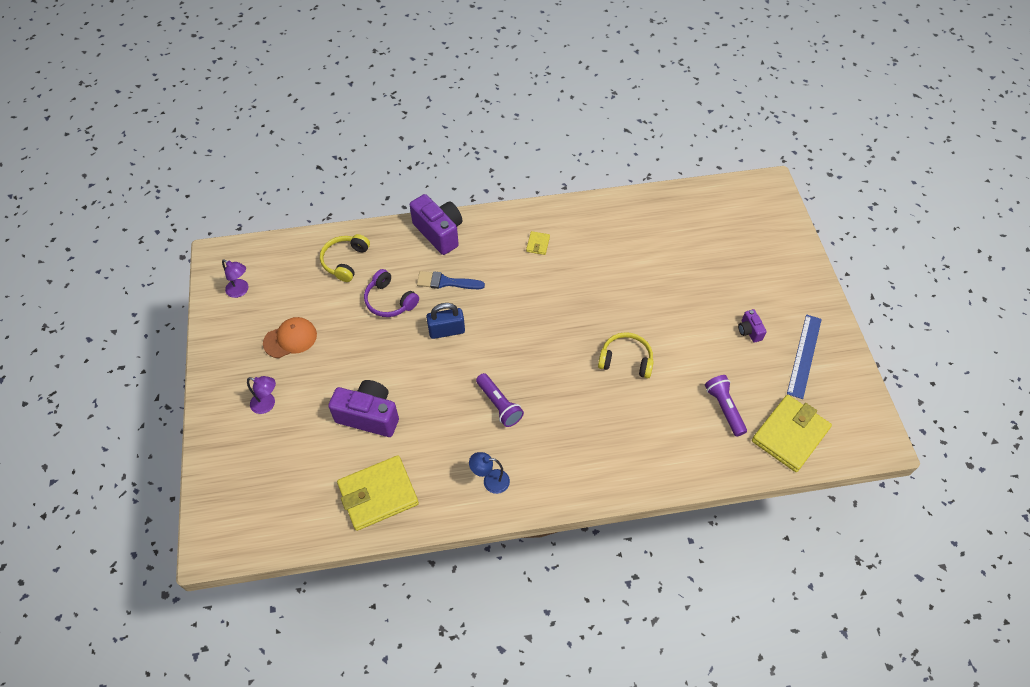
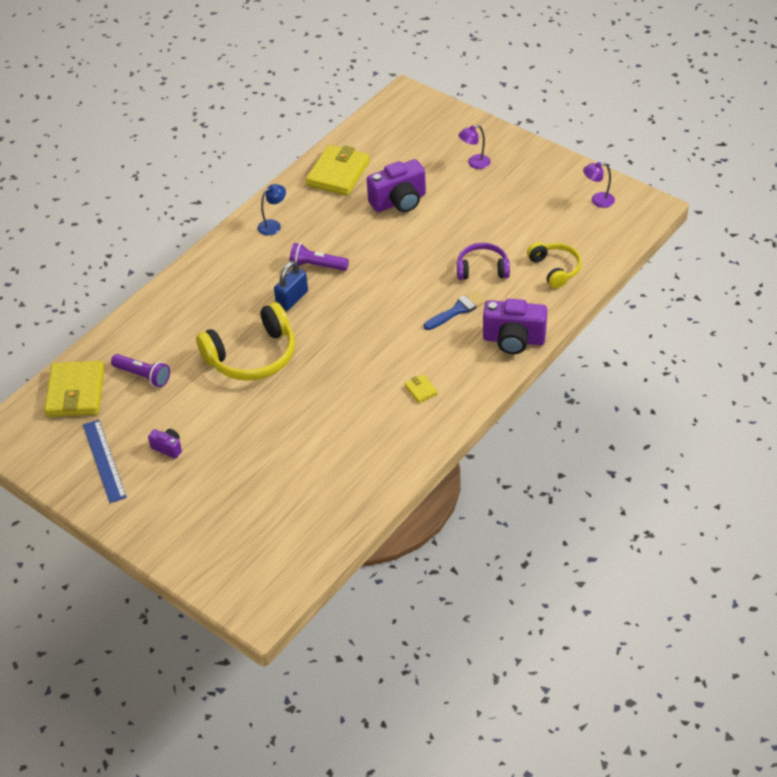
camera: 140 degrees right, 10 degrees down
(290, 339) = (516, 201): orange cap -> none
(446, 331) = (413, 281): blue padlock -> blue padlock (292, 299)
(626, 360) = (252, 356): yellow headphones -> yellow headphones, size x1.67

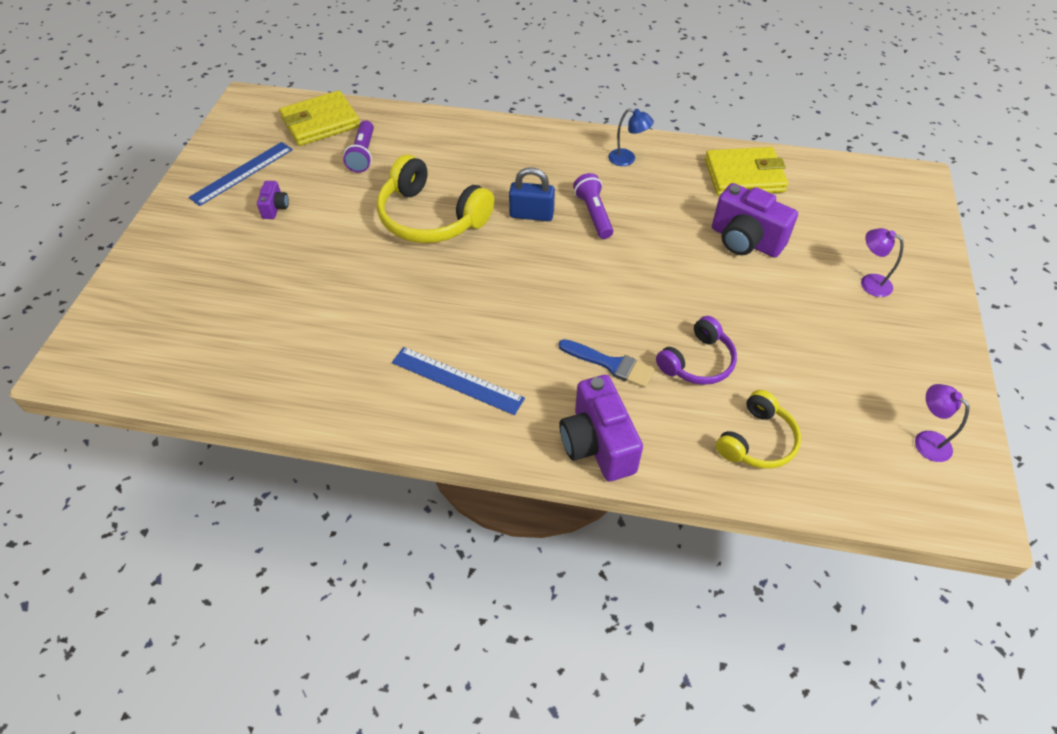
camera: 60 degrees right, 5 degrees up
(421, 390) = (457, 380): yellow wallet -> blue ruler
(482, 269) = (697, 361): purple headphones -> purple headphones turned 75 degrees clockwise

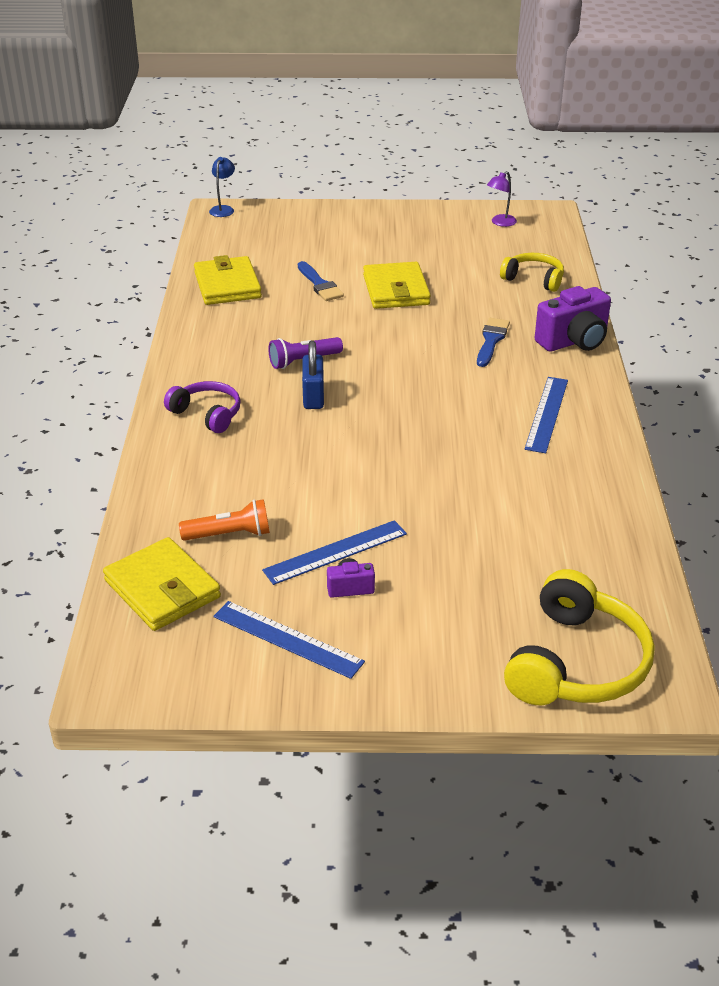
camera: 100 degrees left, 15 degrees down
(318, 205) = (335, 552): none -> blue ruler
(363, 154) = (229, 534): purple flashlight -> orange flashlight
(431, 217) = (335, 461): yellow headphones -> yellow headphones (575, 662)
(627, 159) = (211, 347): blue lamp -> blue lamp (223, 209)
(697, 361) = (470, 303): purple headphones -> purple headphones (207, 414)
(730, 300) = (396, 290): none -> yellow wallet
(745, 241) = (320, 284): purple camera -> blue brush
(869, 282) = (353, 235): purple lamp -> none

